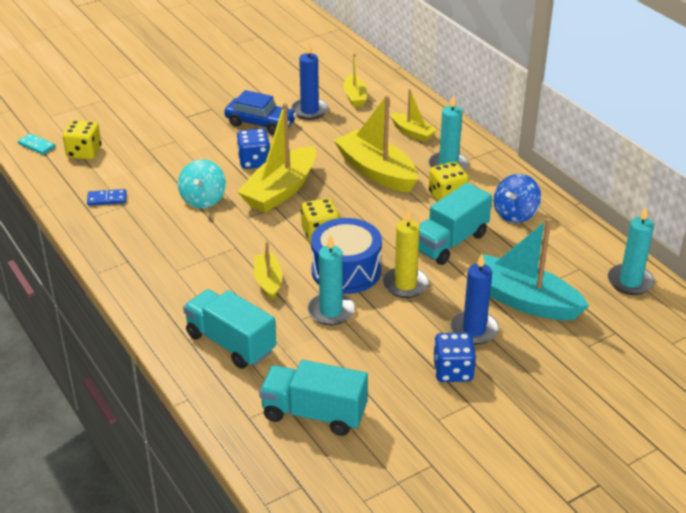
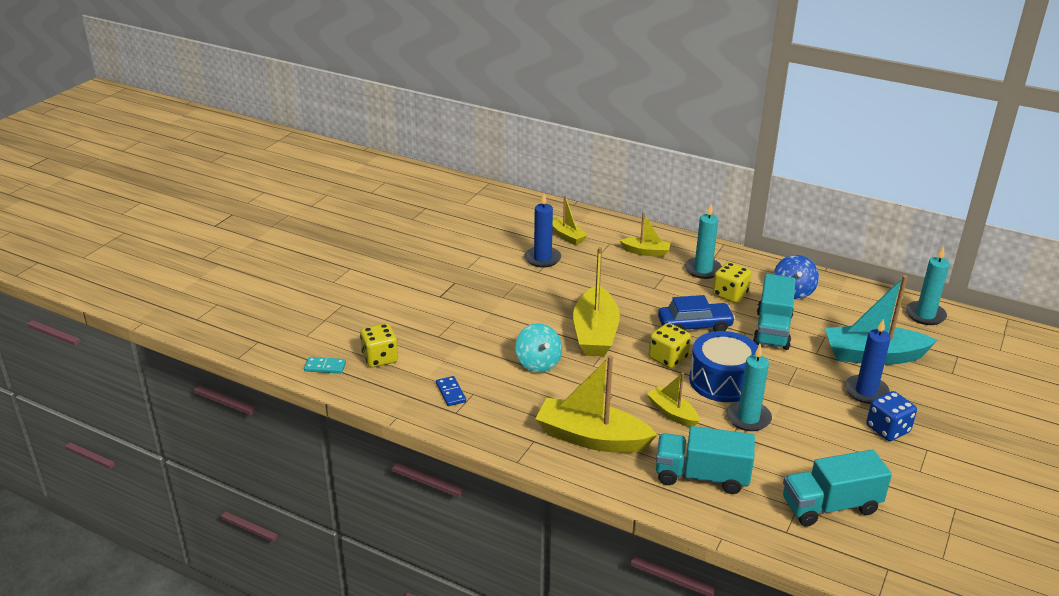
camera: 30 degrees left, 5 degrees down
(107, 199) = (450, 393): blue domino -> blue domino turned 75 degrees counterclockwise
(254, 161) = (545, 316): blue dice -> none
(260, 123) = (513, 282): blue car -> blue car (694, 326)
(376, 172) = (654, 292): yellow boat -> yellow boat (591, 438)
(405, 284) = (778, 375): yellow candle -> none

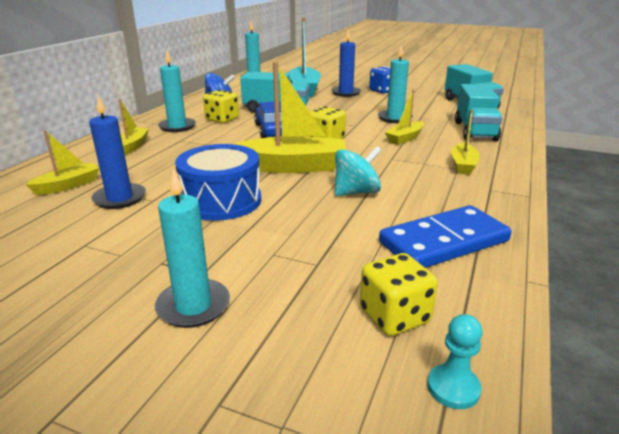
camera: 95 degrees left, 5 degrees down
(325, 367) = (453, 388): turquoise domino -> turquoise pawn
(410, 295) = (193, 306): none -> turquoise candle
(450, 393) = (444, 242): blue domino -> blue domino, size x2.22
(591, 438) = (463, 165): yellow boat -> yellow boat, size x0.54
(722, 381) = (351, 124): blue drum -> blue drum (221, 201)

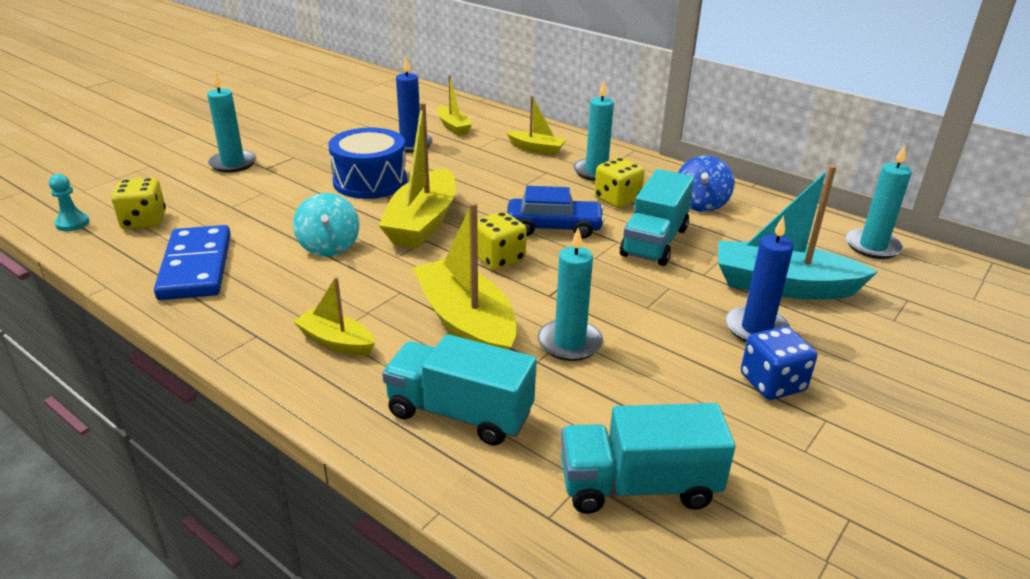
camera: 105 degrees right, 5 degrees up
(404, 138) = (466, 324): yellow boat -> yellow boat, size x1.86

